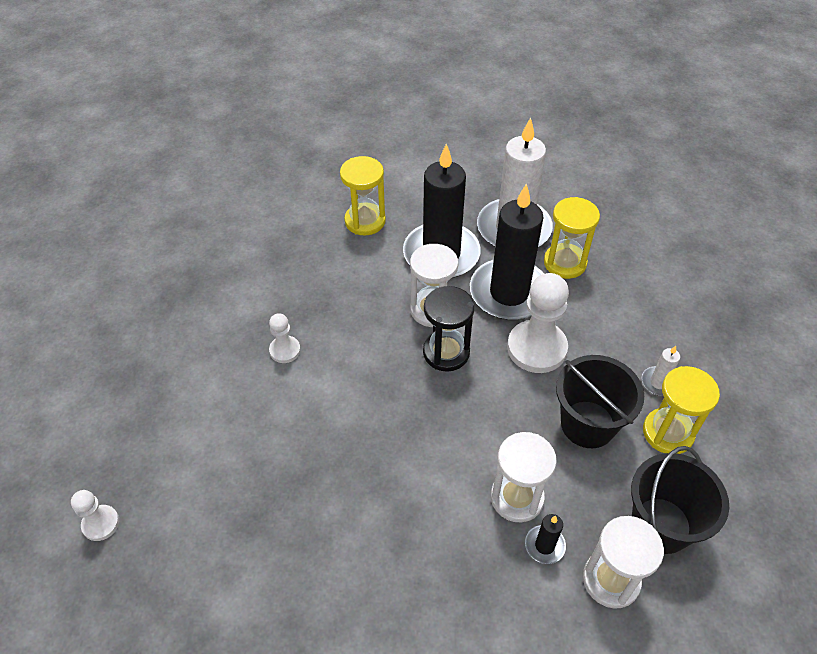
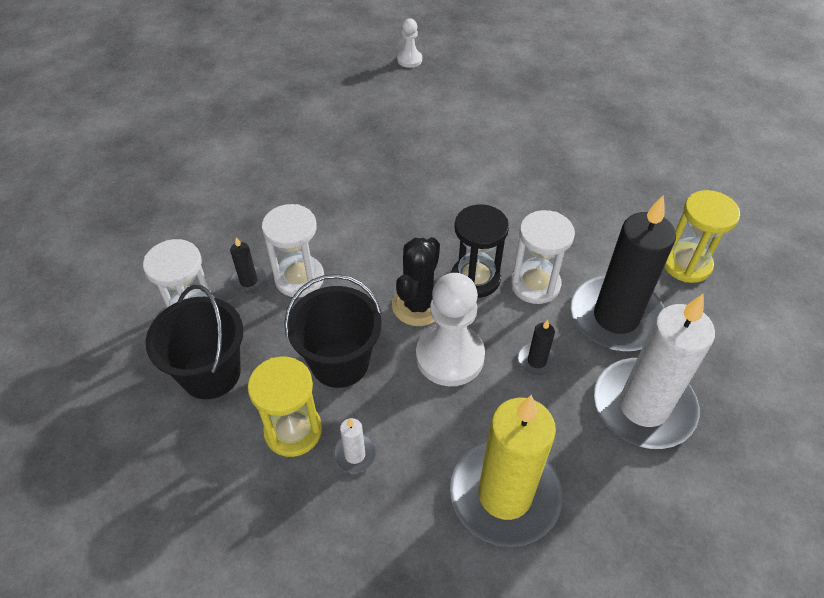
camera: 110 degrees right, 0 degrees up
(285, 350) = (523, 169): white pawn -> none
(497, 386) = (418, 305): none -> black cactus
(509, 293) = (536, 361): black candle -> black candle, size x0.40
(565, 263) = (568, 440): yellow hourglass -> none
(627, 287) = (505, 495): none -> yellow candle

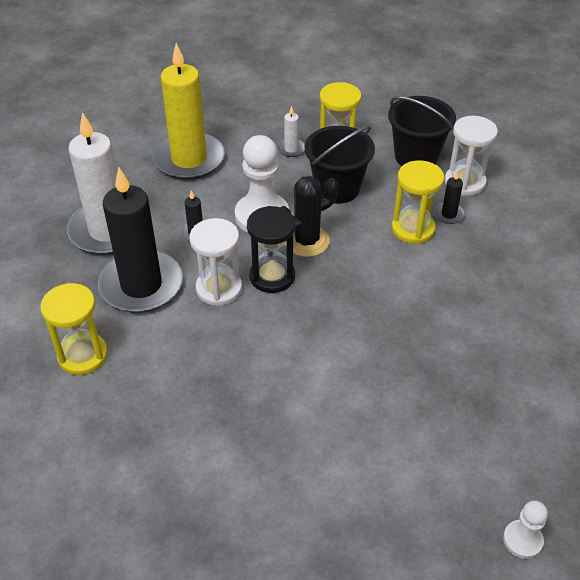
camera: 155 degrees right, 5 degrees down
(299, 278) = (413, 229): white hourglass -> yellow hourglass
(418, 305) = (306, 241): black cactus -> black cactus turned 60 degrees clockwise

